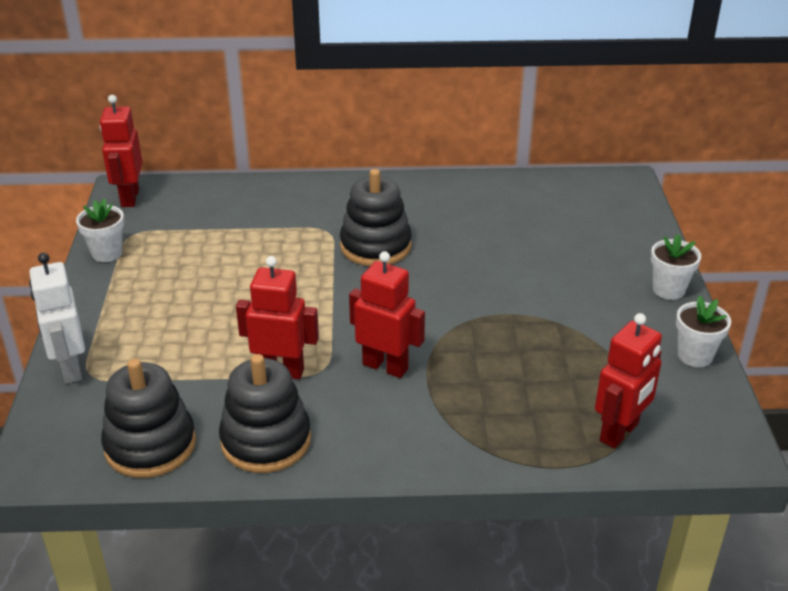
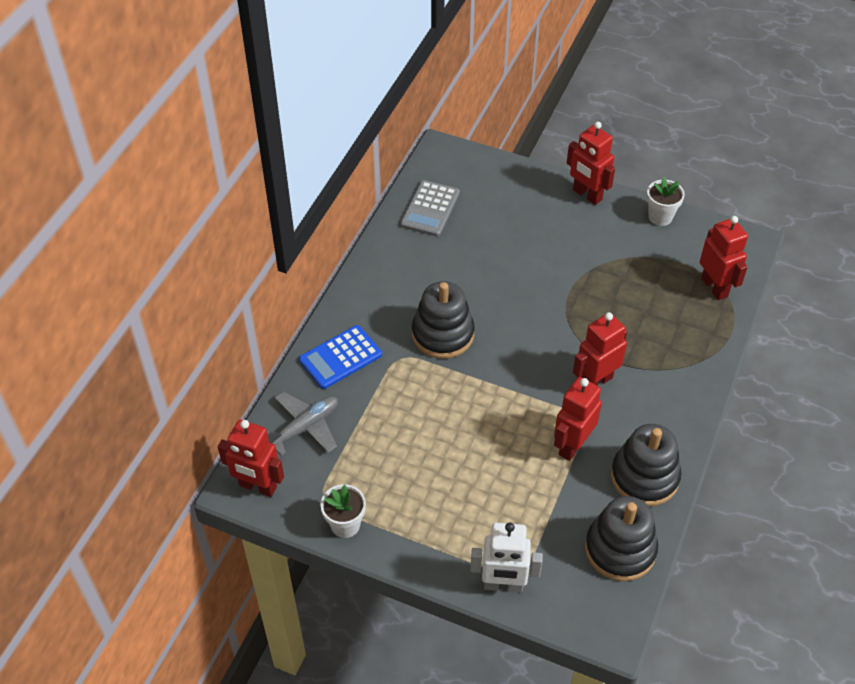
camera: 65 degrees left, 15 degrees up
(208, 202) = (305, 427): none -> grey plane
(303, 198) = (340, 357): none -> blue calculator
(538, 195) = (430, 209): none -> grey calculator
(668, 290) = (587, 195): white flower pot -> red robot

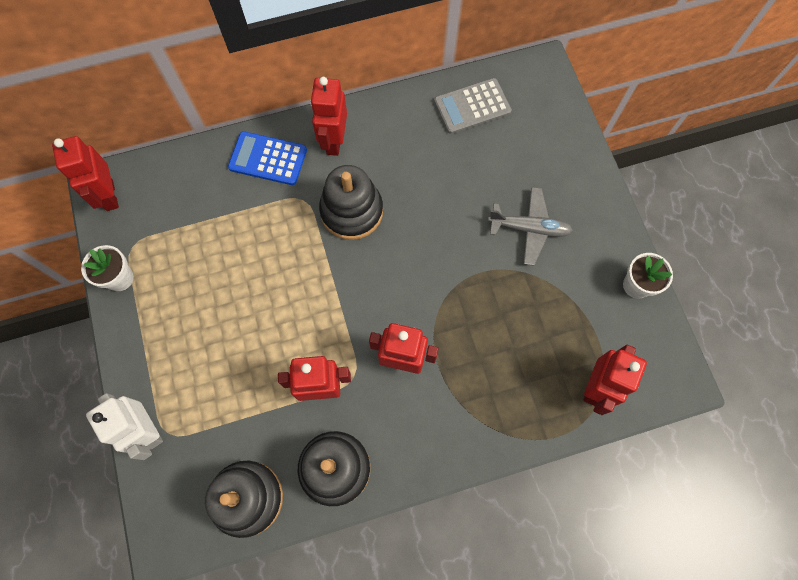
camera: 50 degrees right, 20 degrees up
(305, 427) = (184, 185): grey plane -> grey plane (529, 229)
(587, 195) = (603, 209): red robot -> red robot (334, 141)

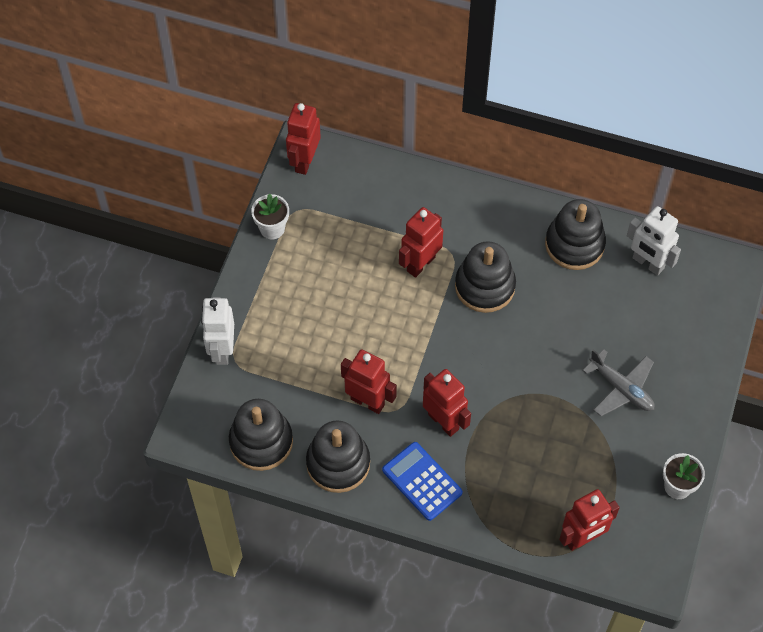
camera: 35 degrees right, 10 degrees down
(268, 159) = (446, 205): blue calculator -> blue calculator (422, 481)
(334, 141) = (510, 223): red robot -> red robot (420, 264)
(401, 127) = (574, 244): none -> black stacking toy
(472, 106) = (648, 263): grey calculator -> white robot

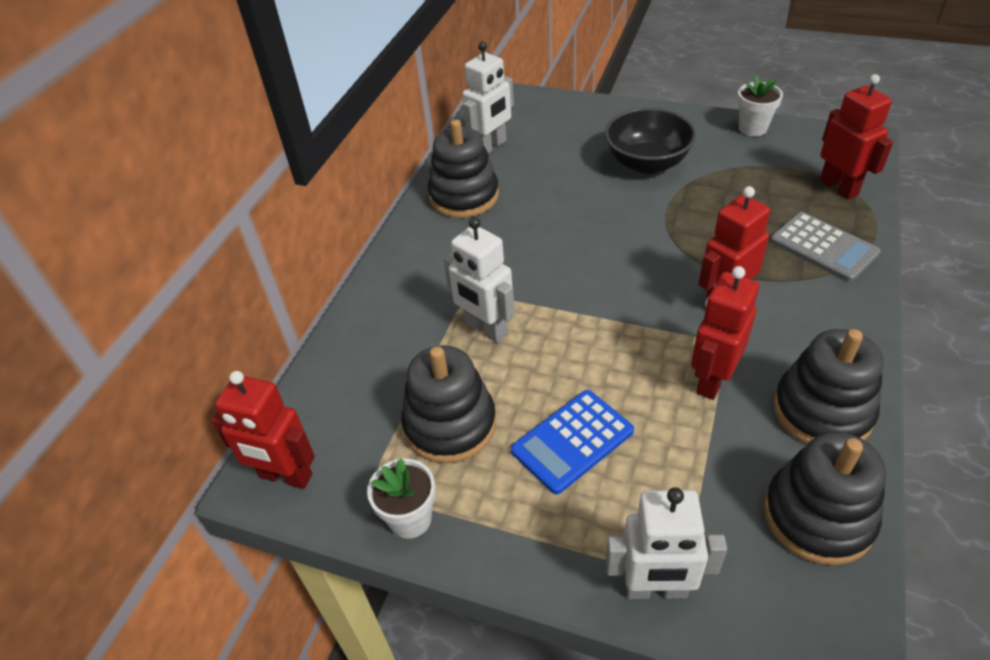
camera: 85 degrees left, 15 degrees down
(420, 264) = (485, 329): red robot -> white robot
(422, 481) = (818, 319): blue calculator -> blue calculator (572, 441)
(485, 286) = (521, 267): black stacking toy -> black stacking toy (450, 424)
(502, 505) = (823, 247): none -> grey calculator
(621, 388) = (647, 163): grey plane -> black bowl

